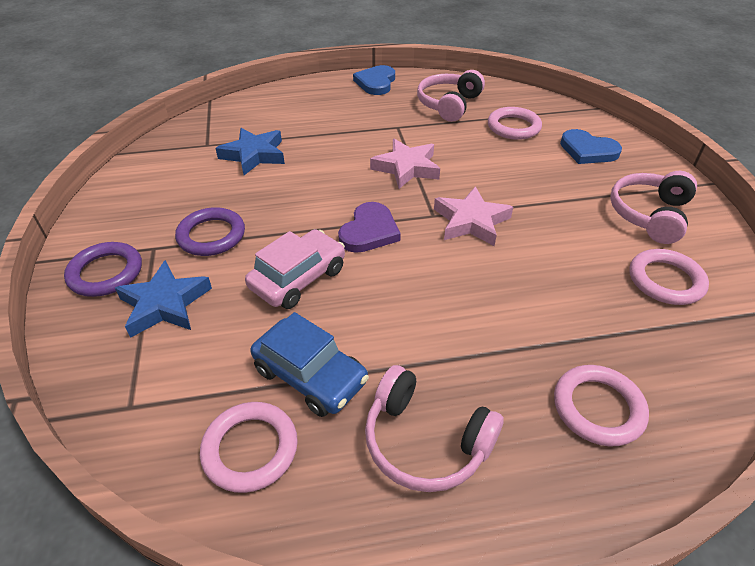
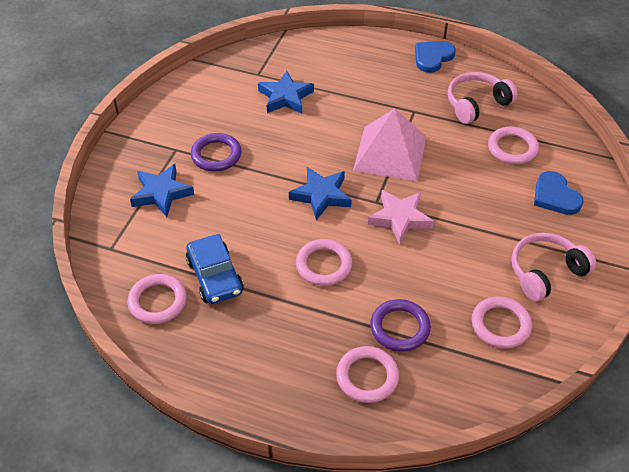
camera: 30 degrees right, 5 degrees up
(106, 273) = (139, 156): purple ring -> purple ring (399, 328)
(298, 278) = (250, 210): pink car -> none
(369, 231) = (321, 195): purple heart -> blue star
(406, 168) = (390, 153): pink star -> pink pyramid
(426, 441) = (251, 343): pink headphones -> none
(433, 301) = (324, 265): none -> pink ring

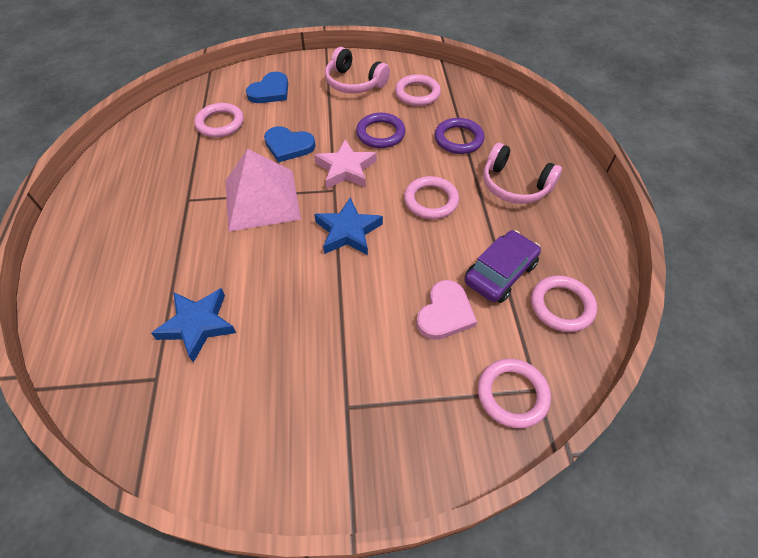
camera: 115 degrees left, 5 degrees up
(161, 193) = (427, 382): blue star -> none
(204, 225) = (445, 313): none -> pink heart
(215, 277) = (500, 273): blue car -> purple car
(216, 155) = (335, 353): purple ring -> purple ring (380, 133)
(367, 377) = (513, 143): pink ring -> pink ring (512, 394)
(432, 57) = (83, 209): blue heart -> blue heart (288, 146)
(477, 104) = (161, 158): pink headphones -> pink headphones (515, 185)

